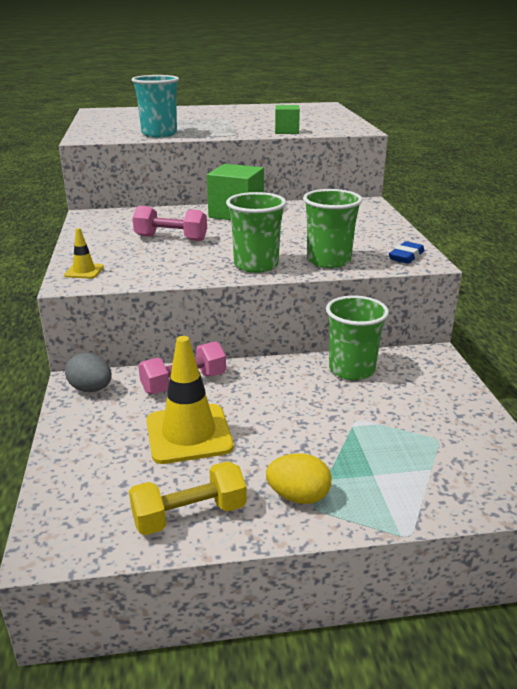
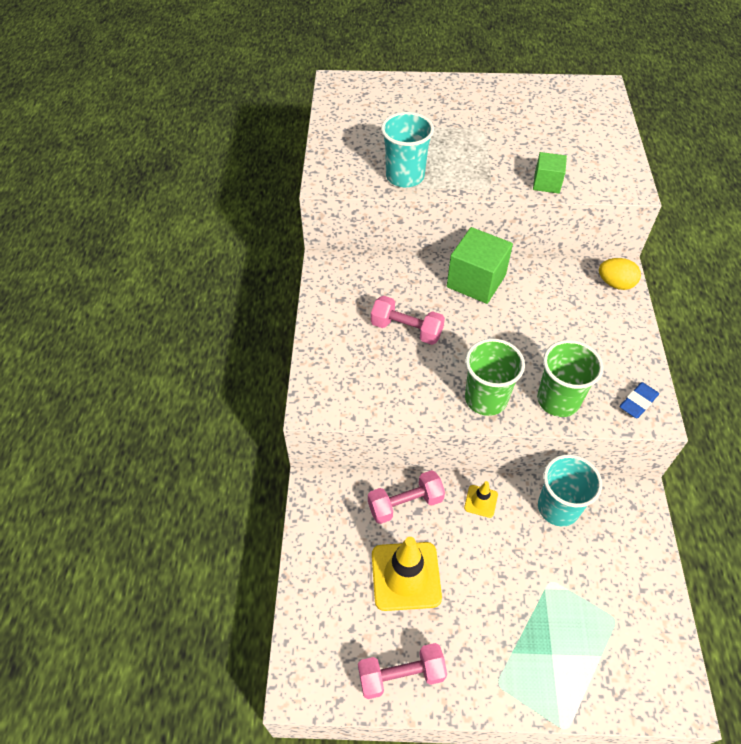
camera: 10 degrees right, 25 degrees up
(84, 271) = (323, 387): yellow traffic cone -> yellow traffic cone (481, 501)
(91, 389) = (325, 500): grey egg -> none
(189, 515) = (401, 675): yellow dumbbell -> pink dumbbell
(298, 496) = (487, 669): yellow egg -> yellow egg (615, 284)
(352, 369) = (558, 507): green cup -> turquoise cup

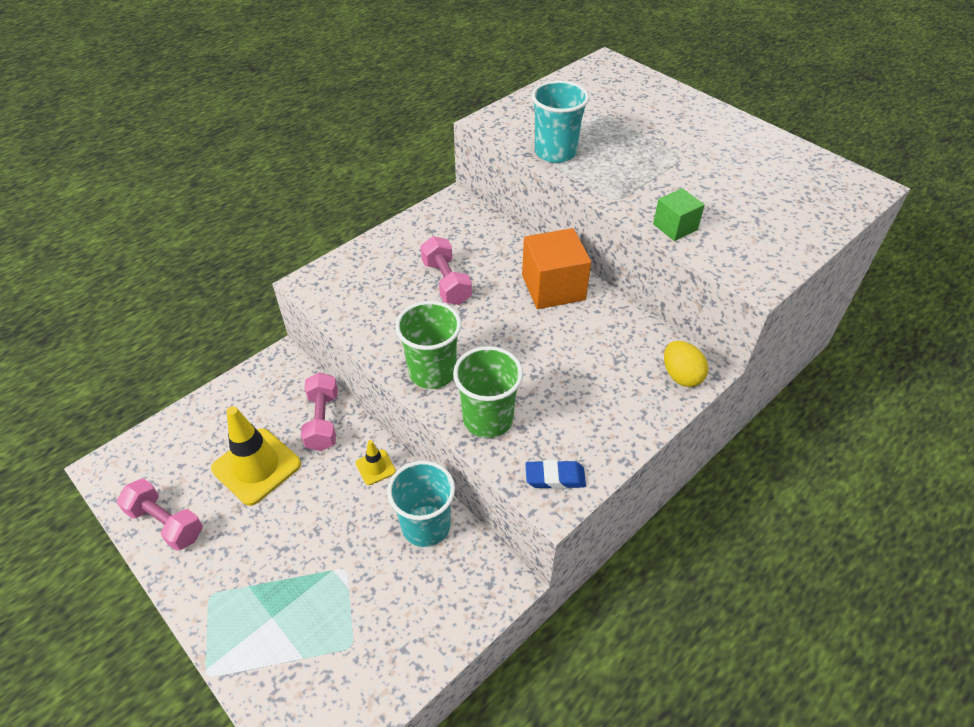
camera: 45 degrees right, 5 degrees down
(405, 503) = (322, 421): pink dumbbell -> pink dumbbell turned 60 degrees clockwise
(476, 281) = (553, 287): green cube -> orange cube

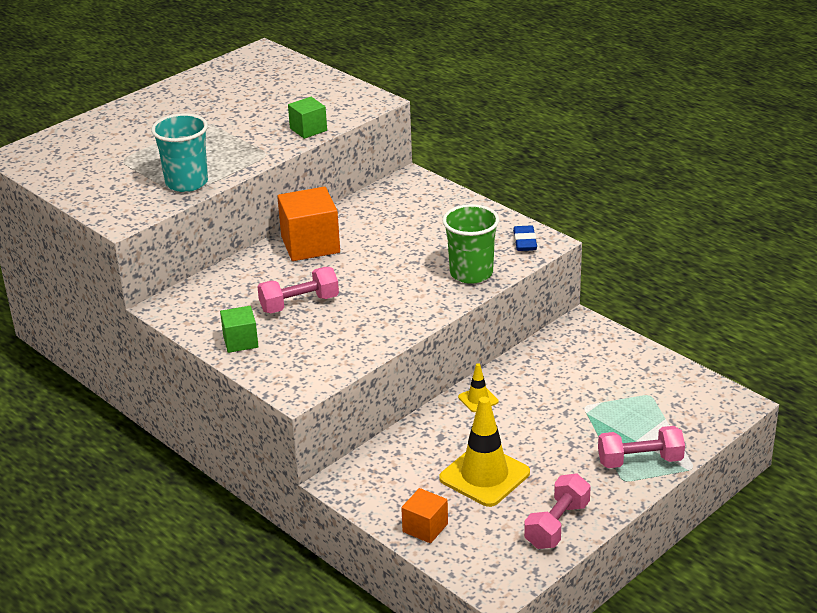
camera: 90 degrees left, 15 degrees down
(202, 418) = (425, 528): none -> orange cube
(322, 421) = (425, 439): pink dumbbell -> pink dumbbell (640, 461)
(392, 247) = (240, 341): none -> green cube
(426, 526) = (536, 365): turquoise cup -> none
(432, 372) = (420, 304): green cup -> none
(681, 376) = (418, 187): yellow egg -> none

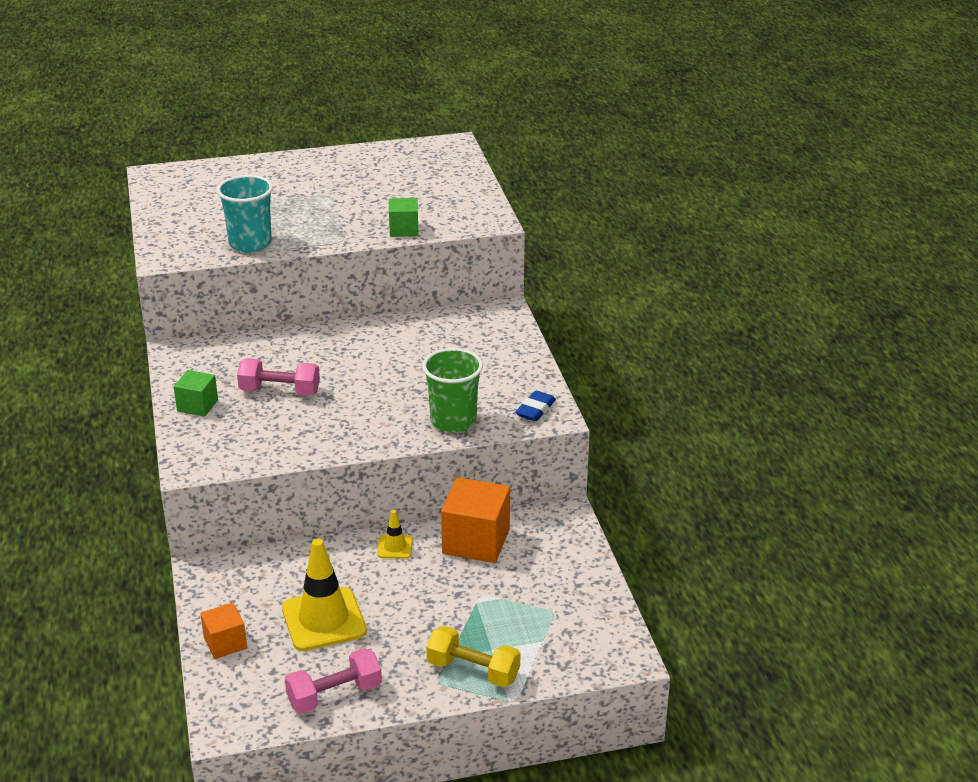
camera: 30 degrees right, 0 degrees up
(310, 244) = (349, 341): orange cube -> orange cube (476, 541)
(640, 461) = (473, 670): pink dumbbell -> yellow dumbbell

